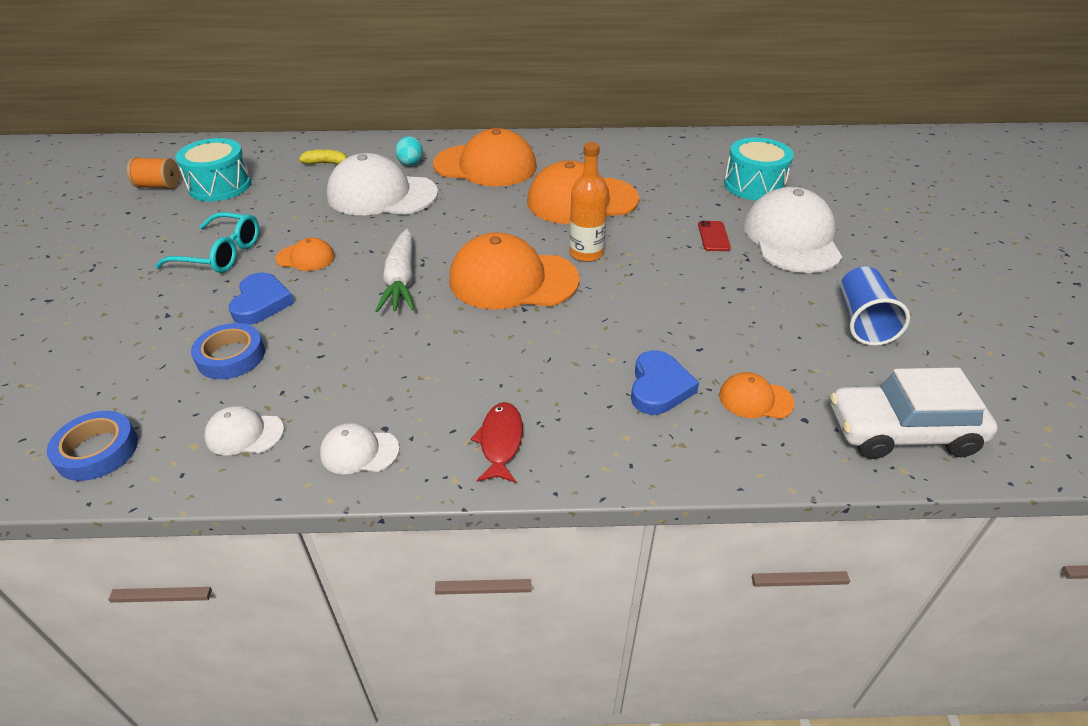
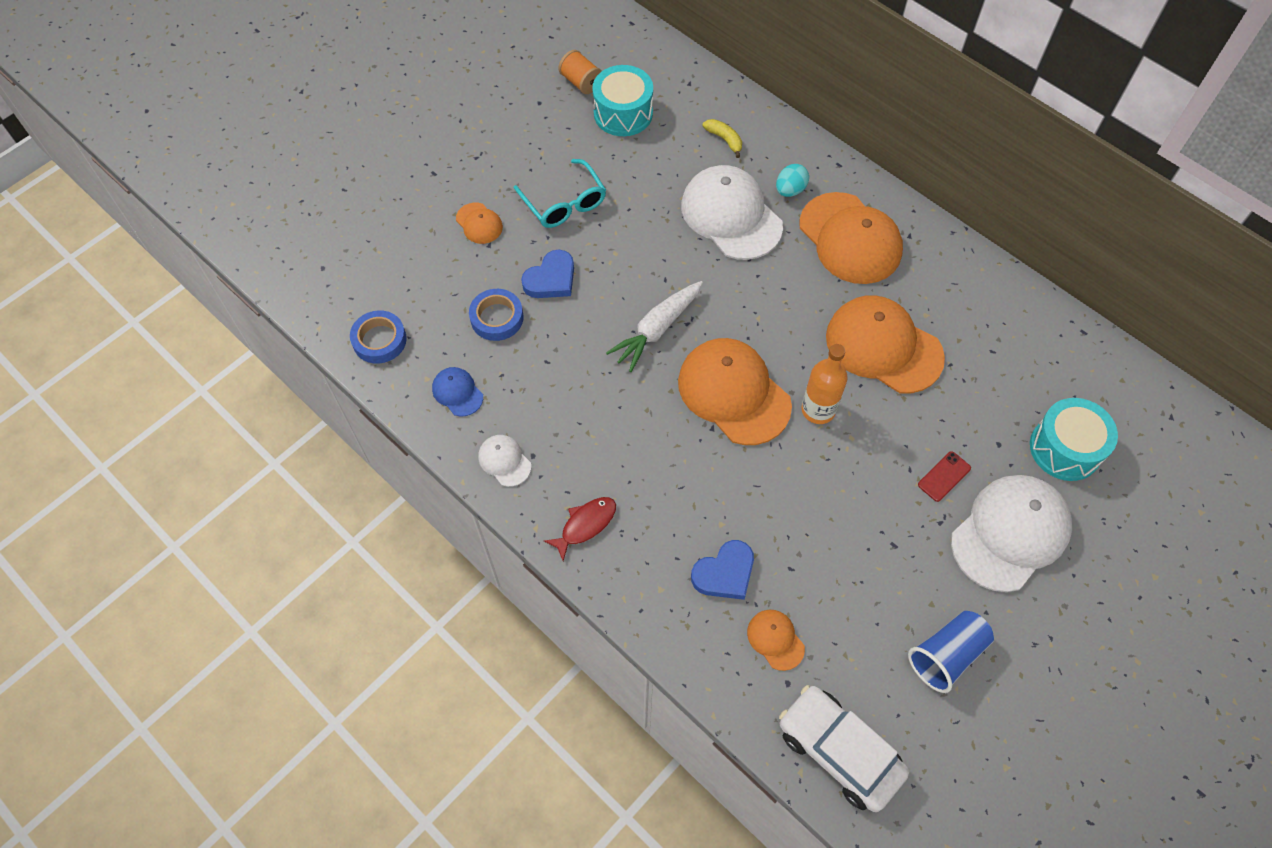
camera: 45 degrees right, 20 degrees up
(244, 434) = (457, 392): white cap -> blue cap
(306, 258) = (615, 252): orange cap -> orange cap (479, 223)

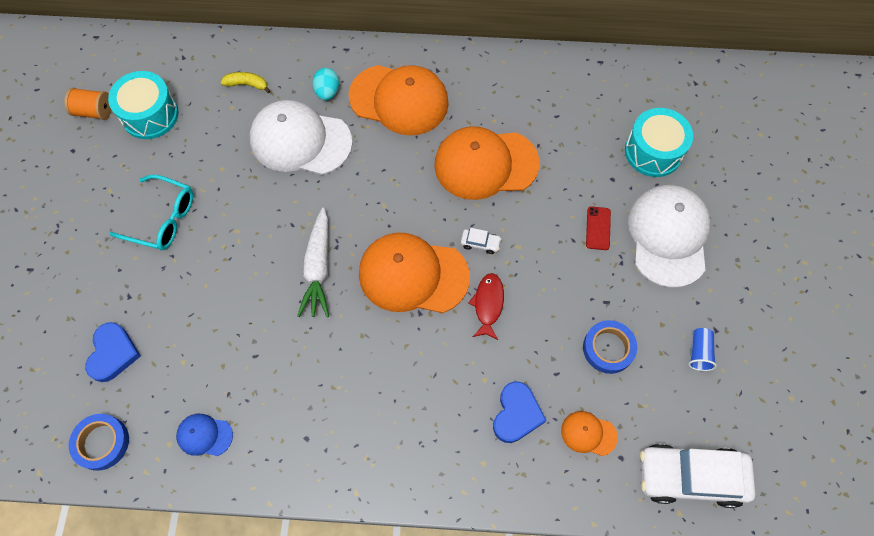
camera: 40 degrees left, 5 degrees up
(479, 223) = (105, 284): orange cap -> none
(497, 318) = (185, 351): blue tape -> blue tape (608, 348)
(504, 461) = (288, 460): white cap -> none
(551, 279) = (203, 288): blue heart -> blue heart (113, 353)
(585, 525) = (390, 460): red fish -> red fish (488, 304)
(818, 410) = (480, 243): orange bottle -> white car
(946, 655) = (699, 352): blue cup -> blue cup, size x0.60

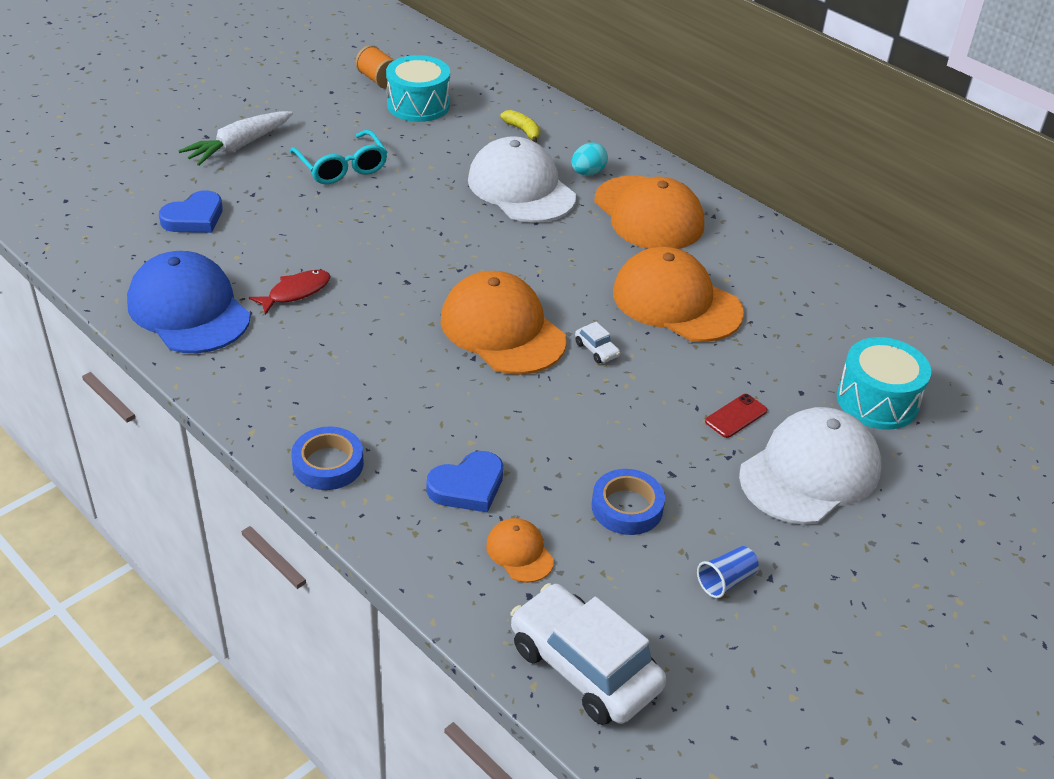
camera: 40 degrees right, 25 degrees down
(102, 443) = (112, 261): blue tape -> blue tape (328, 464)
(204, 435) = (189, 309): blue cap -> blue cap, size x2.15
(318, 268) = (424, 272): white carrot -> white carrot (239, 146)
(488, 304) = (546, 394): red fish -> red fish (295, 292)

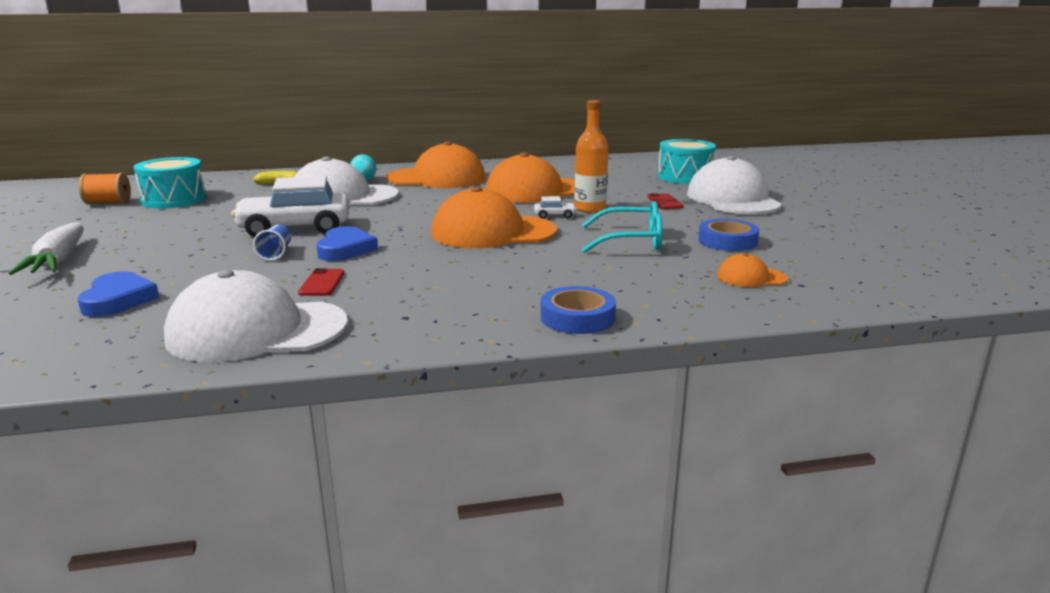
camera: 55 degrees left, 20 degrees down
(189, 309) = (257, 331): blue cap -> white cap
(295, 292) = (322, 283): red fish -> red phone
(342, 167) = (189, 235): turquoise glasses -> turquoise glasses (631, 241)
(468, 486) = (661, 277): blue heart -> blue heart (345, 249)
(584, 667) = (887, 284): white car -> white car (295, 228)
(648, 366) = (589, 208): none -> orange bottle
(726, 581) = (818, 234): blue cup -> blue cup (276, 253)

